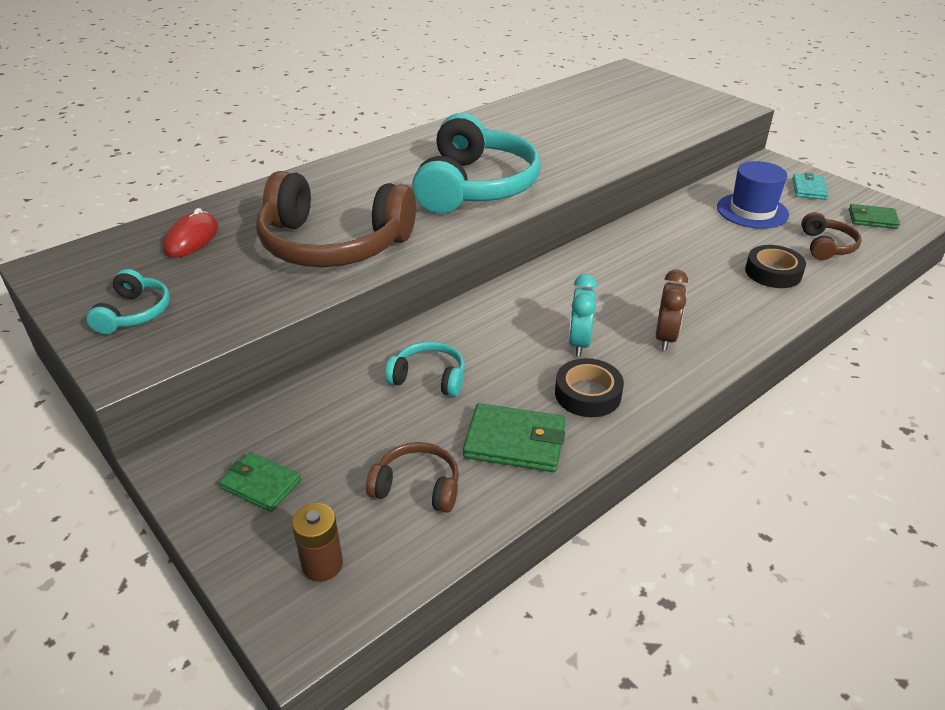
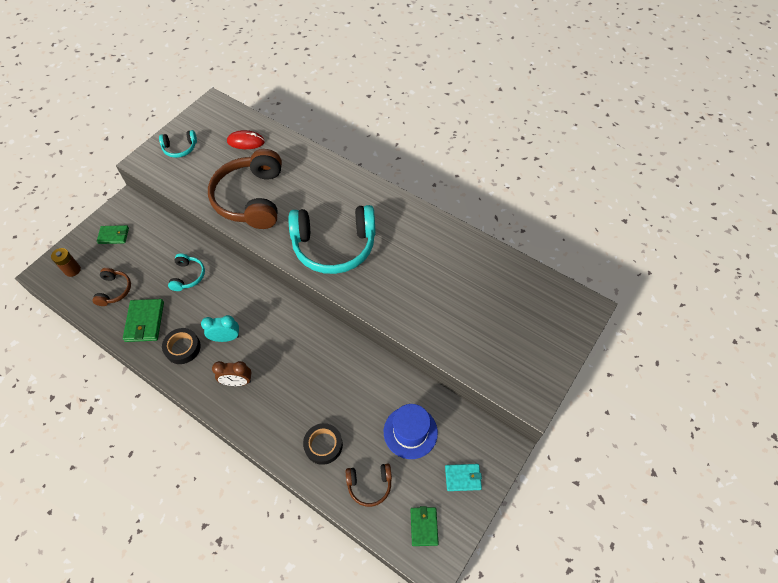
camera: 75 degrees right, 20 degrees up
(261, 484) = (114, 235): green wallet -> green wallet turned 75 degrees clockwise

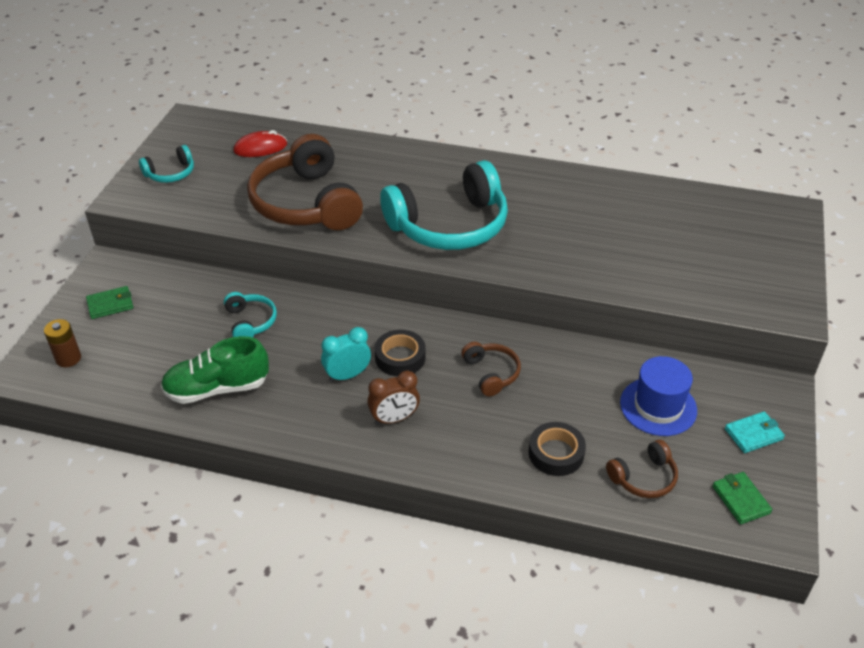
camera: 20 degrees left, 15 degrees down
(114, 290) = (149, 365): brown headphones -> brown headphones (491, 373)
(145, 321) = (217, 388): green wallet -> green shoe
(182, 348) = (292, 403): black tape -> black tape (400, 357)

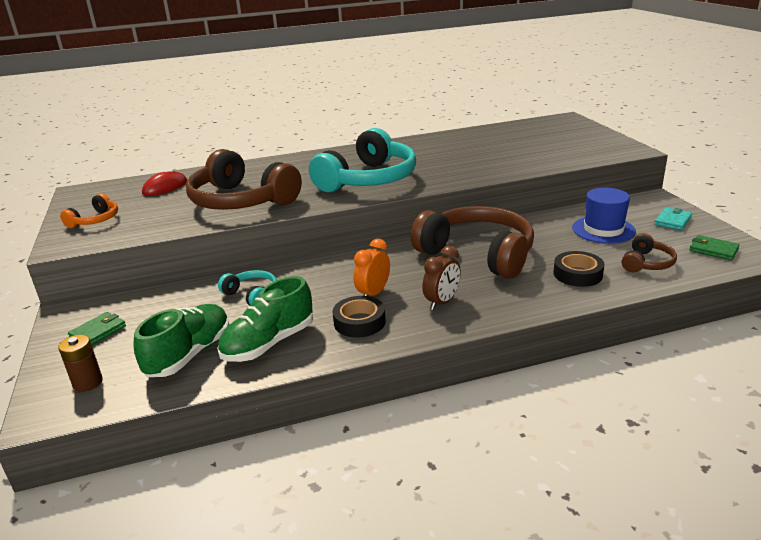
camera: 30 degrees left, 15 degrees down
(153, 368) = (189, 354): none -> green shoe
(171, 173) = (95, 220): turquoise headphones -> orange headphones
(347, 375) = (373, 294): turquoise clock -> orange clock
(400, 357) = (401, 270): black tape -> black tape (359, 322)
(491, 373) = (478, 254): brown headphones -> brown headphones, size x2.19

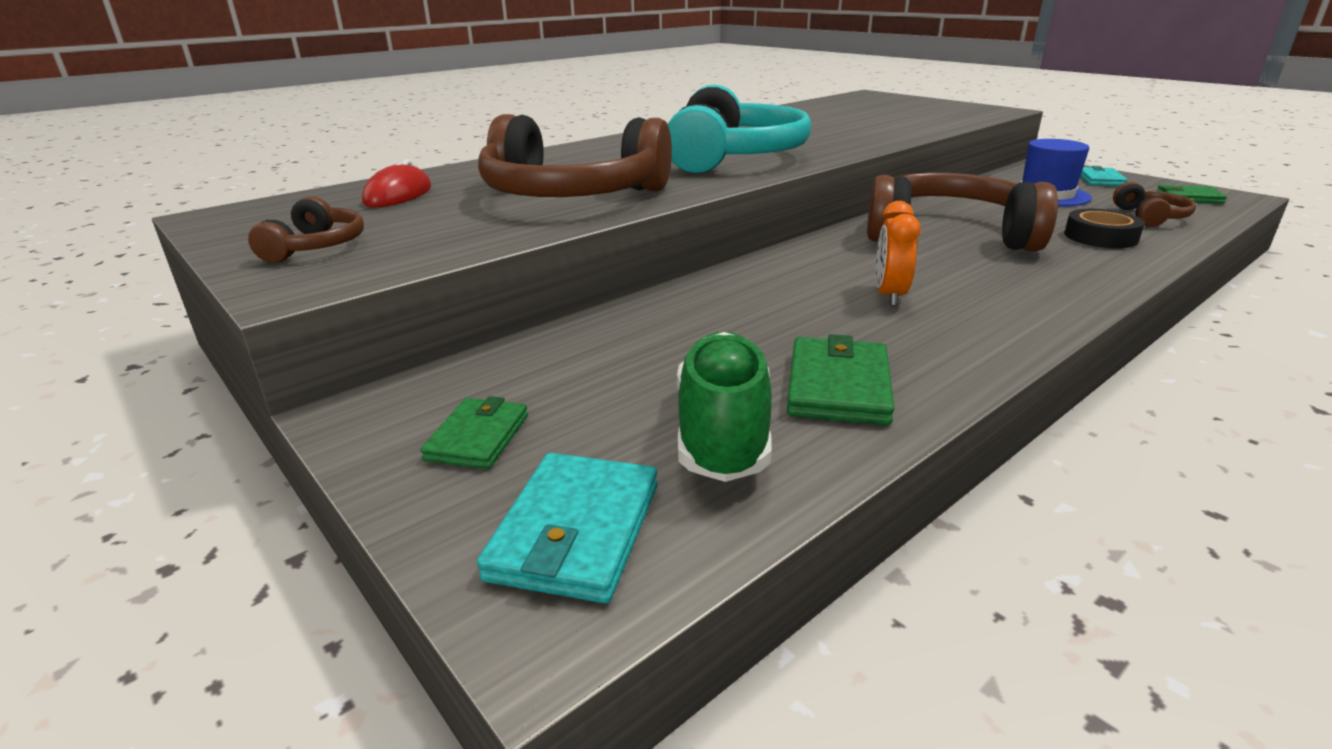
camera: 25 degrees left, 0 degrees up
(88, 383) = (576, 531): brown battery -> turquoise wallet
(95, 220) = (316, 246): orange headphones -> brown headphones
(252, 295) = (703, 329): turquoise headphones -> none
(269, 343) = (838, 386): green shoe -> green wallet
(359, 322) = (929, 331): black tape -> none
(442, 302) = (998, 289): brown clock -> none

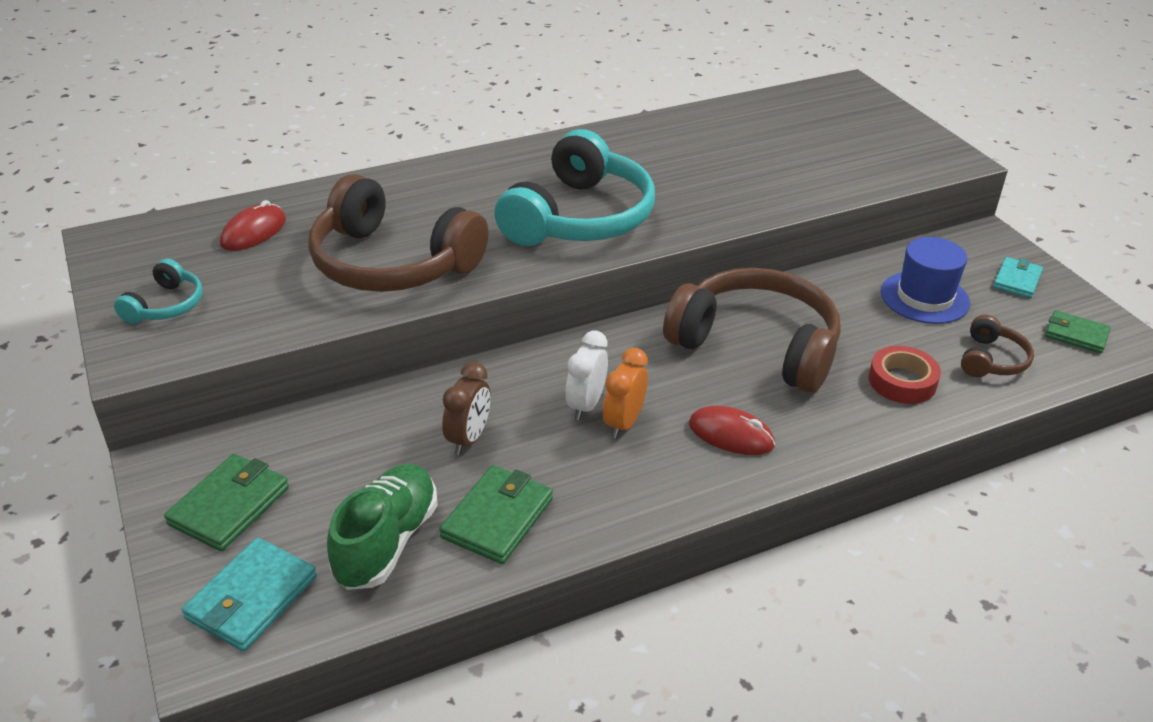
camera: 15 degrees right, 10 degrees up
(316, 246) = (166, 305): brown headphones -> turquoise headphones
(478, 437) = (229, 506): green wallet -> green wallet, size x1.50
(738, 331) = (468, 438): none -> brown clock
(837, 290) = (586, 405): none -> white clock
(1002, 288) = (731, 435): none -> red mouse
(1100, 237) = (902, 381): black tape -> red tape

